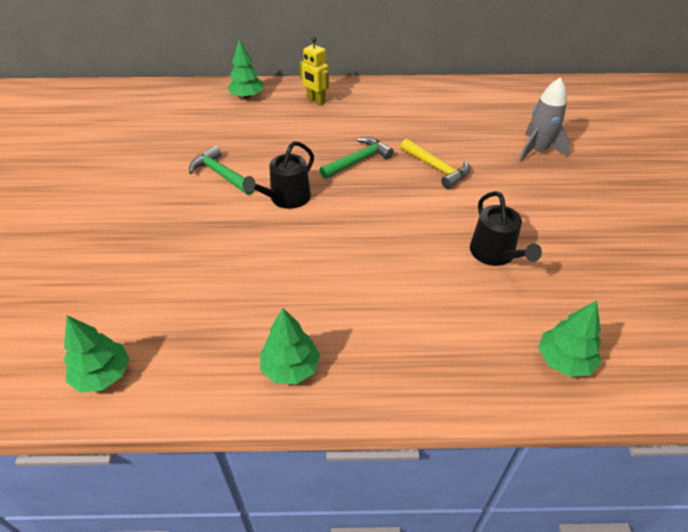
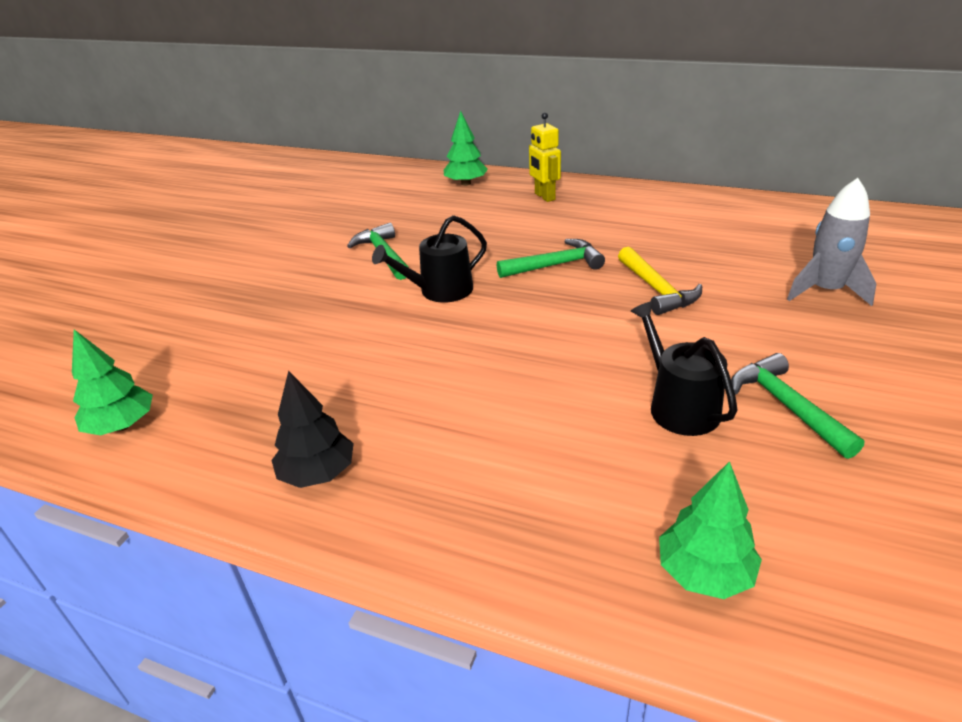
camera: 25 degrees right, 10 degrees down
(290, 368) = (318, 473): green tree -> black tree
(495, 254) = (679, 406): black watering can -> black watering can turned 150 degrees clockwise
(554, 239) = (786, 406): none -> green hammer

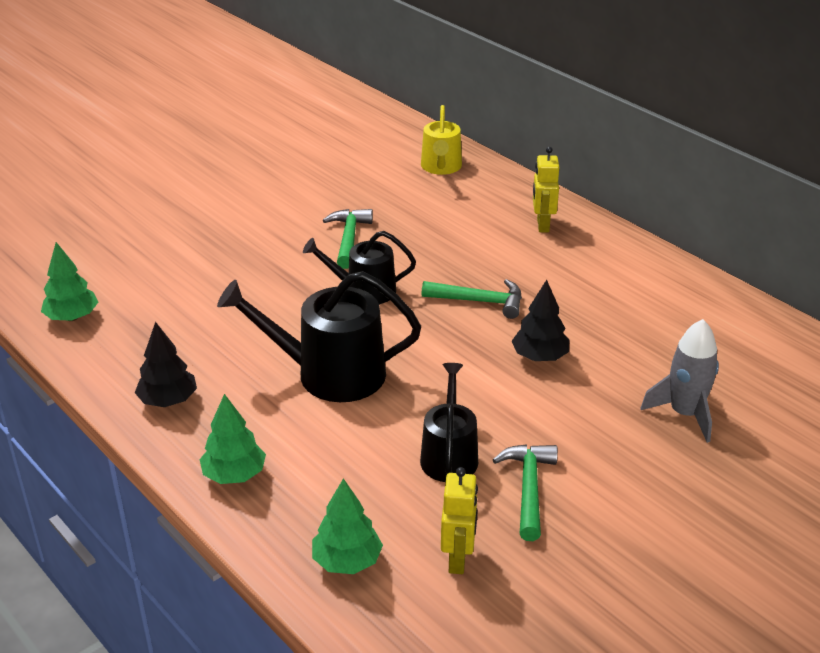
camera: 25 degrees right, 0 degrees up
(415, 182) = (441, 167): none -> yellow watering can
(466, 183) = (485, 184): green tree -> green tree (234, 475)
(479, 375) = (330, 374): none -> black watering can
(657, 290) = (540, 357): yellow hammer -> black tree
(812, 511) = (458, 560): none -> yellow robot

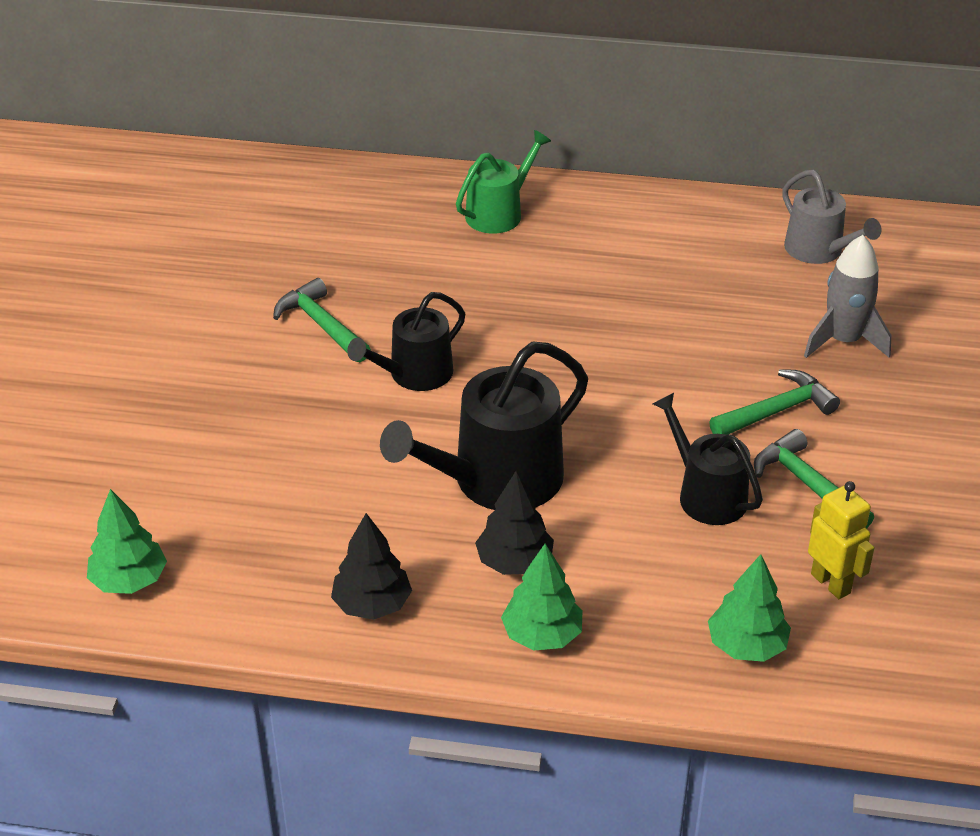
camera: 40 degrees left, 5 degrees up
(441, 167) = (312, 194): yellow watering can -> none
(480, 301) = (542, 326): green hammer -> green hammer (777, 411)
(540, 357) = (664, 353): black tree -> black tree (514, 562)
(542, 225) = (499, 213): yellow robot -> green watering can
(746, 348) = (819, 250): none -> grey watering can

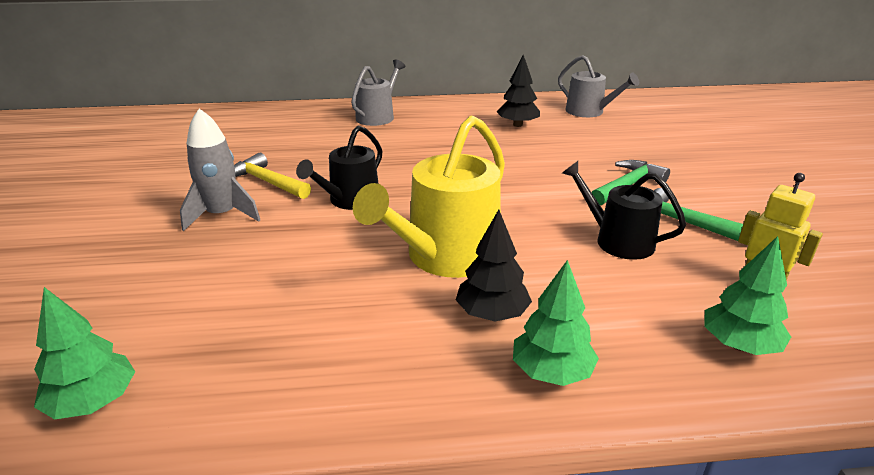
camera: 15 degrees left, 10 degrees down
(321, 325) = (267, 182): green hammer -> yellow hammer
(372, 604) = (370, 376): black tree -> black tree (518, 125)
(497, 481) = (446, 256): black watering can -> yellow watering can
(499, 213) = (378, 116): green watering can -> grey watering can
(843, 341) = (639, 147): grey rocket -> grey rocket (222, 215)

